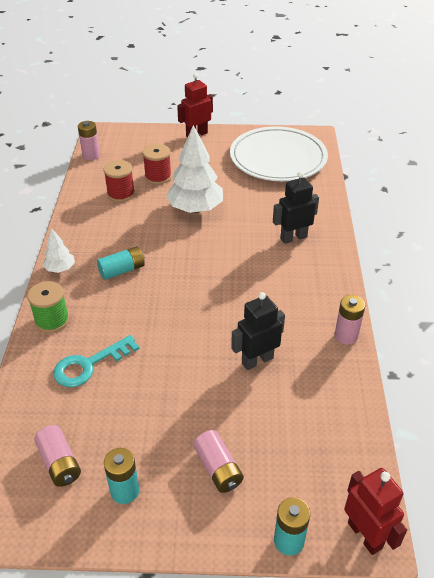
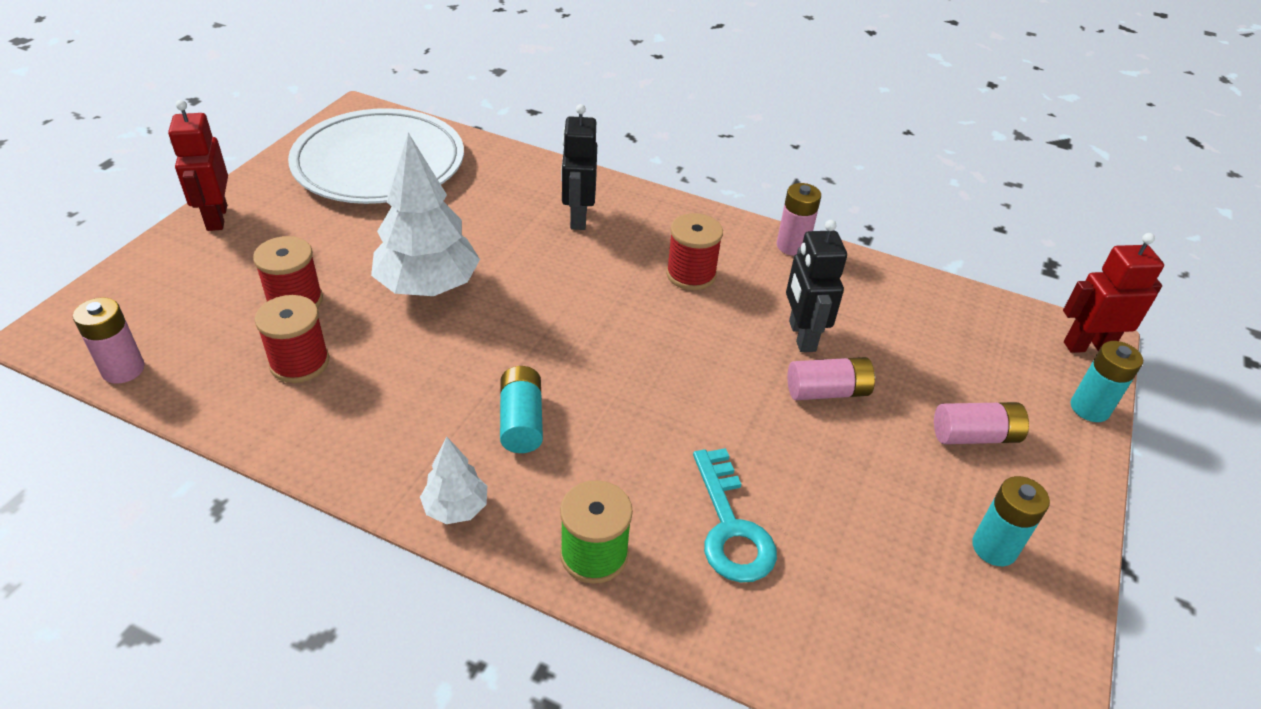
camera: 70 degrees left, 0 degrees up
(59, 463) = (927, 619): pink battery -> pink battery (827, 391)
(278, 297) = (691, 274): none -> red spool

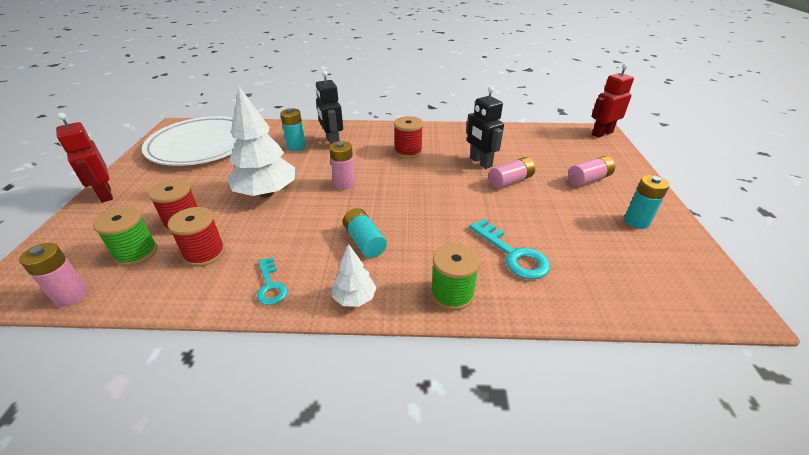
camera: 20 degrees left, 5 degrees down
(218, 331) = (136, 253): none -> green spool
(358, 446) = (270, 286): none -> turquoise key
(792, 246) = (447, 129): pink battery -> pink battery (344, 184)
(1089, 408) = (623, 155): turquoise battery -> turquoise battery (296, 147)

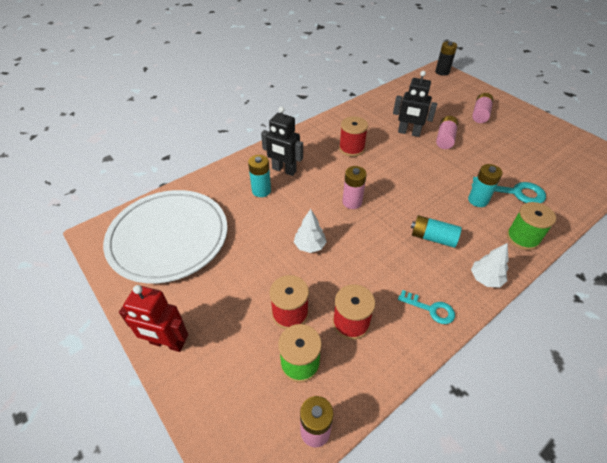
camera: 40 degrees left, 10 degrees up
(266, 193) = (309, 246): white tree -> white tree, size x0.50
(601, 133) = (442, 72): red robot -> black battery
(636, 221) = (535, 132): turquoise battery -> turquoise battery (478, 200)

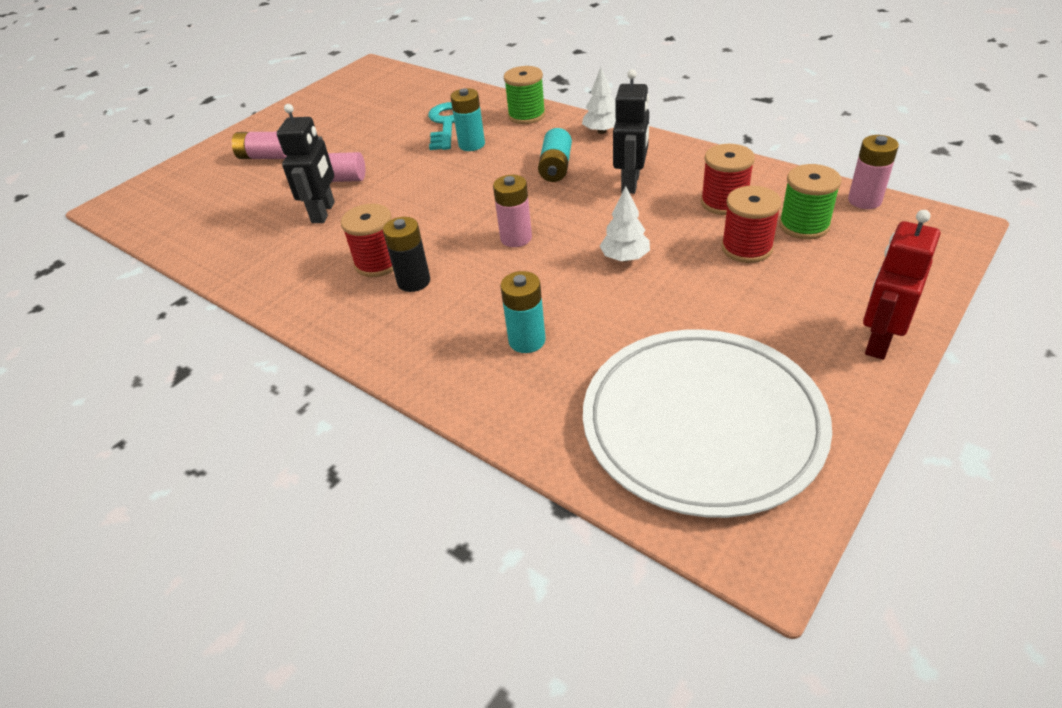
camera: 100 degrees left, 5 degrees down
(167, 343) = (879, 341): red robot -> red robot turned 150 degrees counterclockwise
(284, 170) = (460, 327): black robot -> black robot (631, 183)
(431, 309) = (666, 157): turquoise key -> none
(442, 72) = (119, 202): black battery -> black battery (414, 281)

